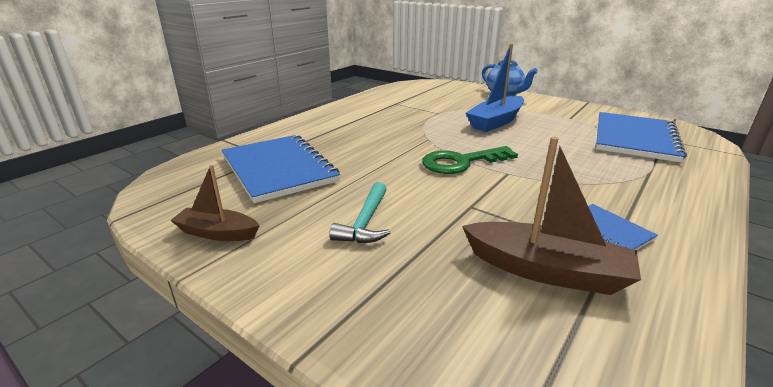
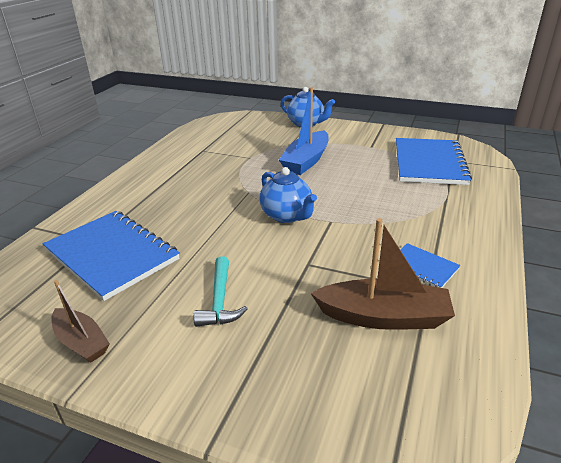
camera: 15 degrees left, 5 degrees up
(217, 233) = (81, 342): brown boat -> brown boat turned 135 degrees counterclockwise
(461, 162) = (287, 216): green key -> blue teapot

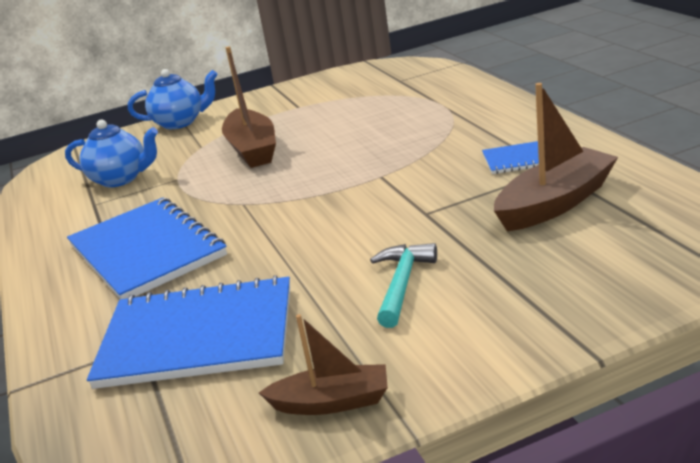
camera: 40 degrees left, 5 degrees down
(220, 300) = (402, 284): turquoise hammer -> turquoise hammer turned 120 degrees counterclockwise
(287, 216) = (329, 196): blue teapot -> blue teapot (121, 179)
(306, 161) = (252, 149): blue boat -> brown boat
(429, 163) = (382, 92): blue notebook -> blue notebook (146, 251)

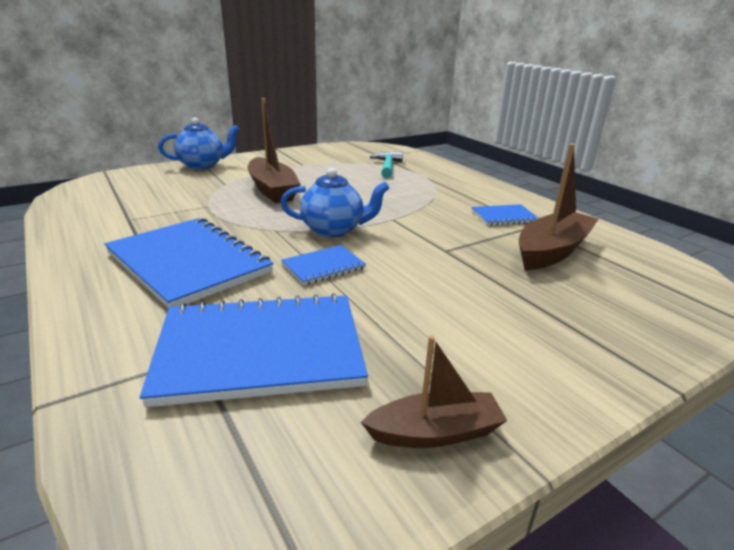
camera: 15 degrees left, 0 degrees up
(121, 179) = (153, 201): blue teapot -> blue teapot (334, 230)
(282, 244) = (323, 266): none -> blue notebook
(402, 284) = (453, 309): turquoise hammer -> turquoise hammer (387, 167)

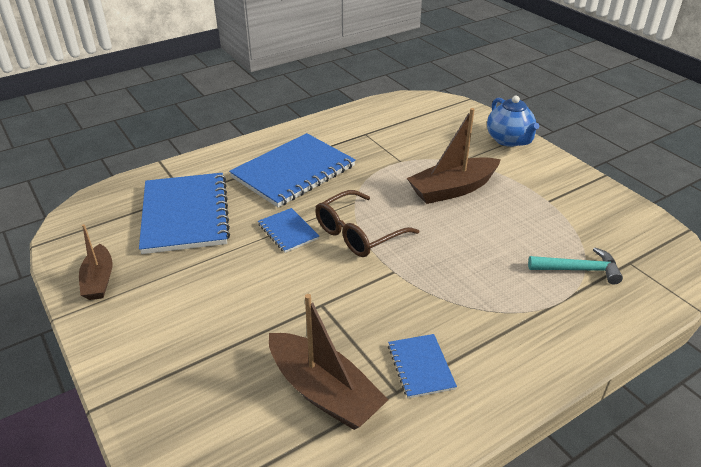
camera: 90 degrees right, 10 degrees up
(334, 230) = (359, 233): blue teapot -> brown glasses

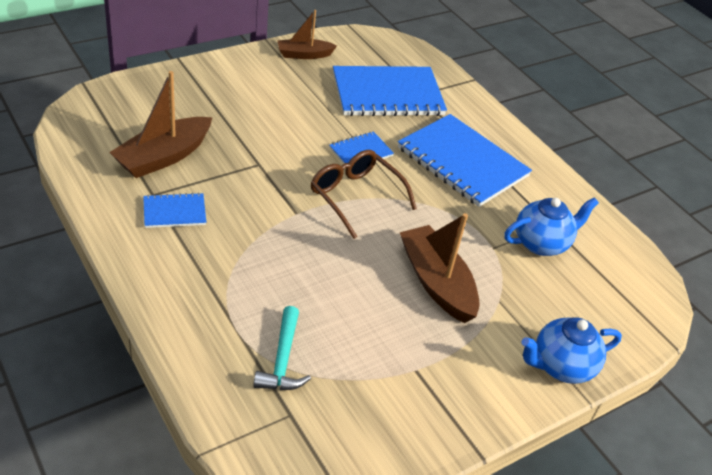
camera: 85 degrees right, 5 degrees up
(388, 139) = (541, 243): none -> blue teapot

